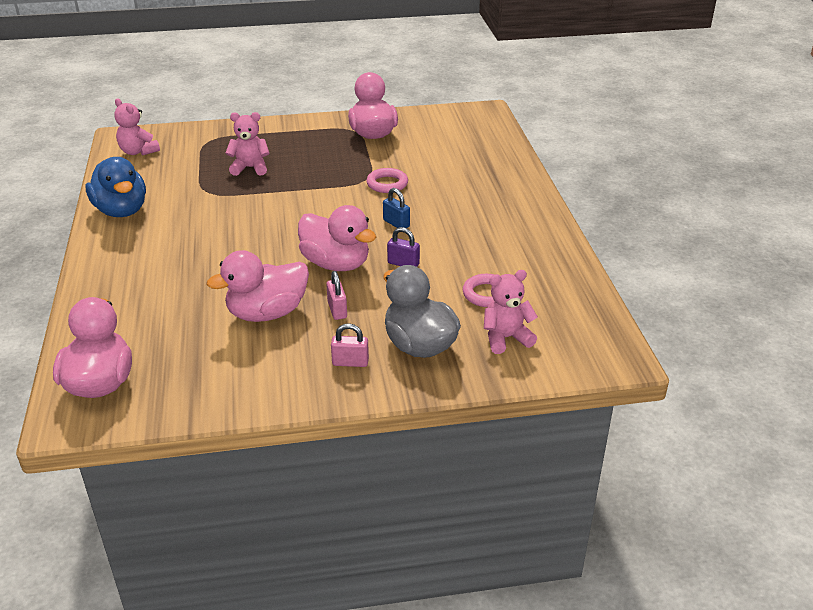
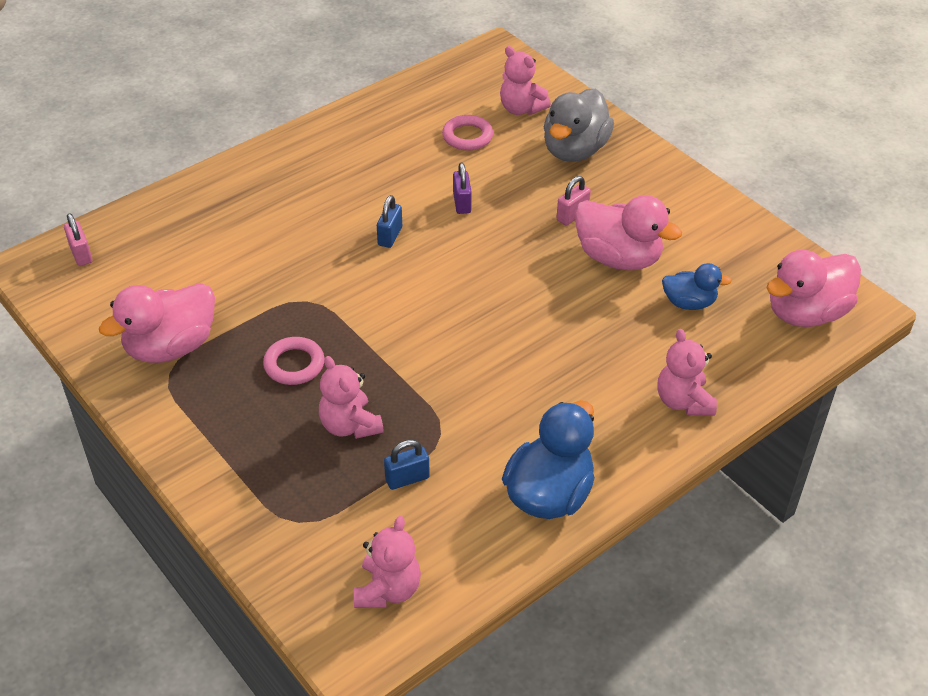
camera: 120 degrees left, 10 degrees up
(111, 283) = (683, 401): none -> pink teddy bear
(184, 327) = (689, 303): none -> blue duck
(192, 174) = (407, 478): none -> blue padlock
(336, 264) = (501, 248): pink duck -> none
(350, 362) = (632, 179): pink padlock -> pink padlock (81, 254)
(387, 184) = (305, 277): pink ring -> pink ring (294, 364)

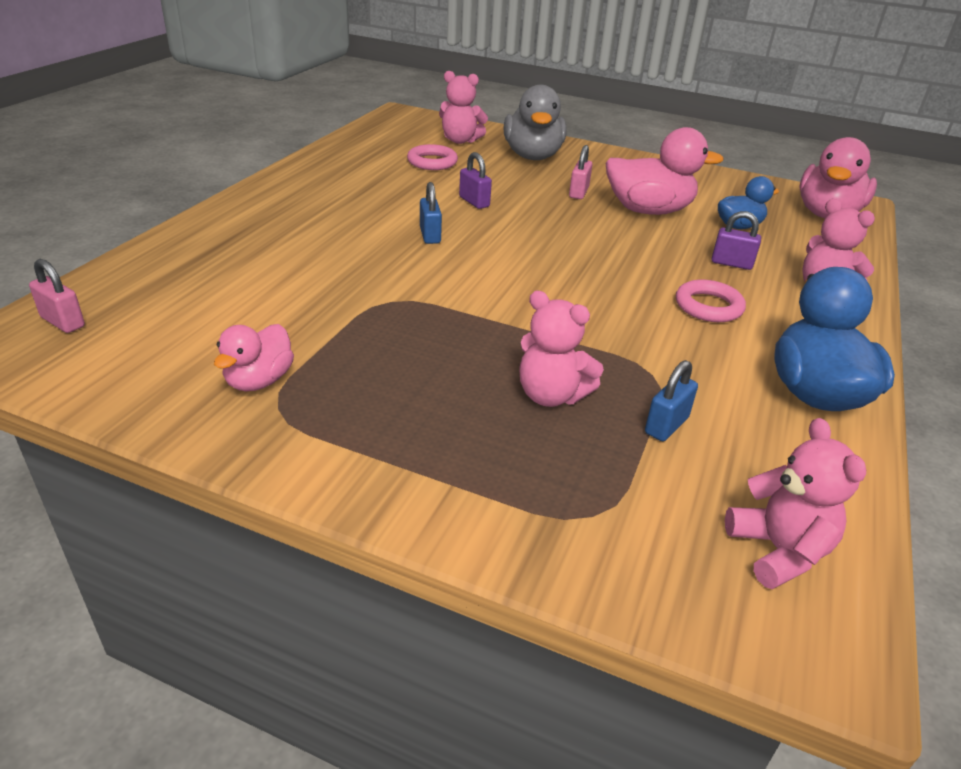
camera: 30 degrees left, 10 degrees down
(171, 347) = (259, 381): pink duck -> pink duck, size x0.58
(294, 364) = (431, 358): pink ring -> pink ring (708, 306)
(629, 346) = (731, 263): none -> purple padlock

